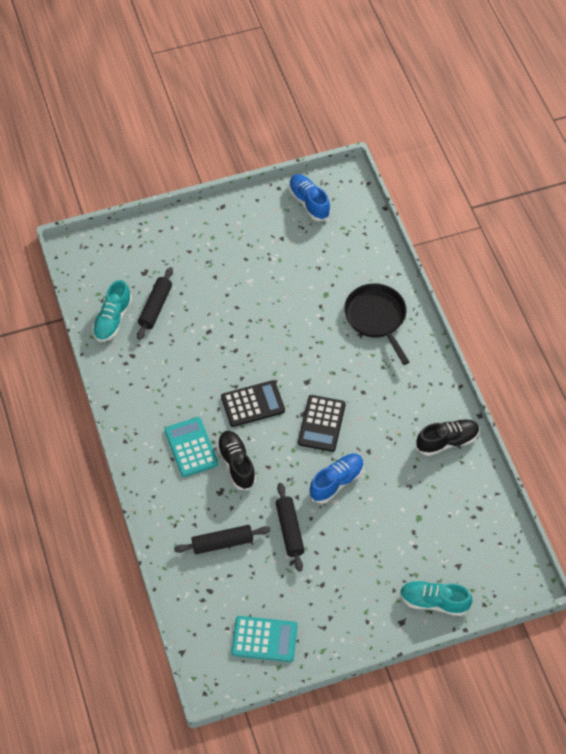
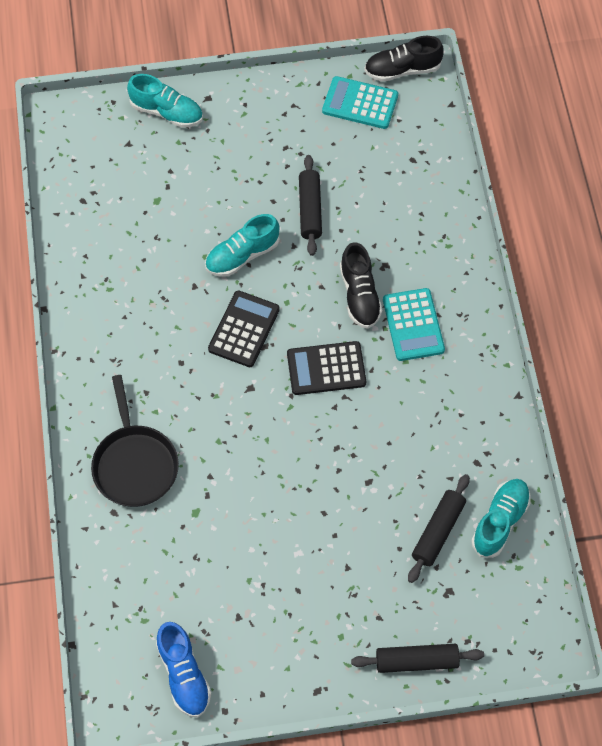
camera: 170 degrees left, 5 degrees up
(222, 543) = (390, 207): black rolling pin -> black rolling pin (416, 661)
(336, 482) = (242, 255): blue shoe -> turquoise shoe
(447, 441) = (95, 283): black shoe -> black shoe (402, 70)

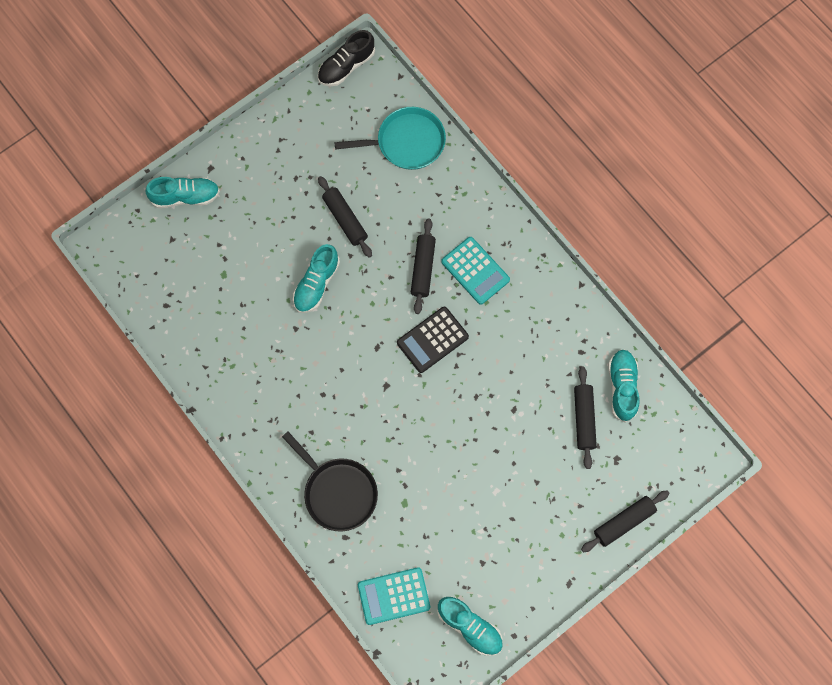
camera: 30 degrees left, 10 degrees up
(184, 674) = (470, 627): blue shoe -> turquoise shoe
(244, 329) = (353, 342): black calculator -> none
(359, 295) = (422, 268): black shoe -> black rolling pin
(360, 103) = (330, 111): turquoise calculator -> turquoise calculator (394, 596)
(419, 168) = (407, 142): none -> turquoise pan

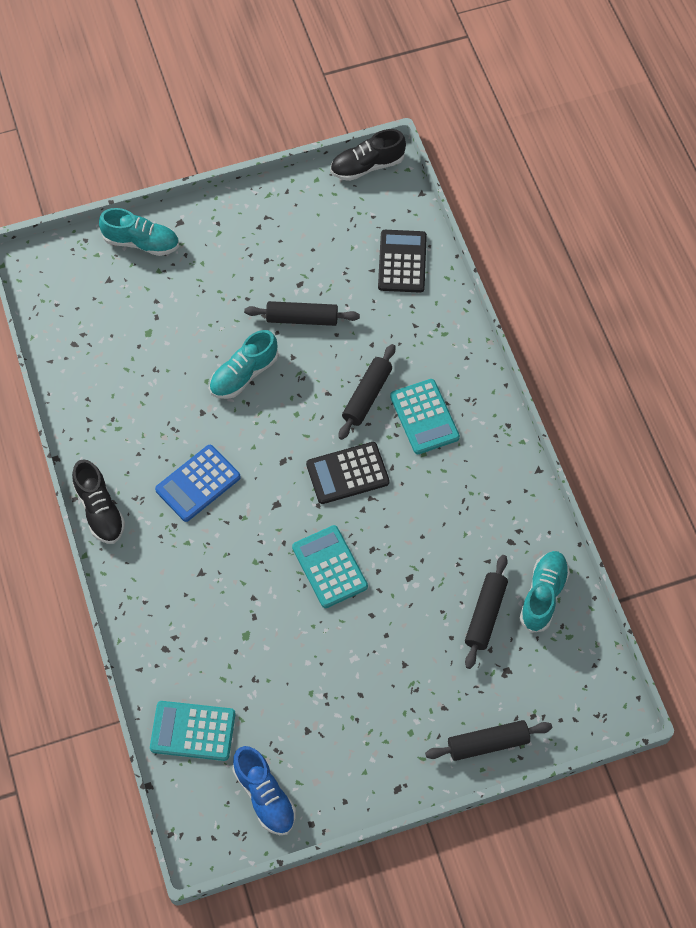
camera: 20 degrees right, 10 degrees down
(246, 441) = (100, 510): none -> black shoe
(316, 390) = (198, 483): none -> blue calculator
(338, 492) = (177, 598): black pan -> none
(345, 219) = (302, 319): black rolling pin -> black rolling pin turned 75 degrees counterclockwise
(407, 142) = (402, 262): turquoise pan -> black calculator
(448, 423) = (329, 567): none -> turquoise calculator
(470, 627) = (264, 796): turquoise shoe -> blue shoe

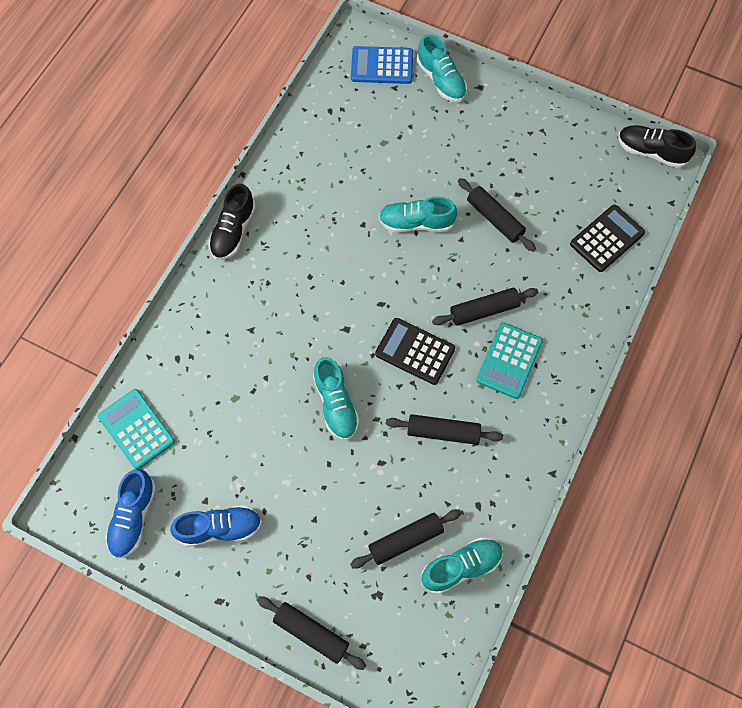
camera: 45 degrees right, 5 degrees up
(198, 483) = (311, 269): blue calculator -> blue calculator (382, 66)
(329, 567) = (336, 404): turquoise calculator -> turquoise shoe
(340, 739) = (219, 528): none -> blue shoe
(431, 513) = (443, 432): none -> black rolling pin

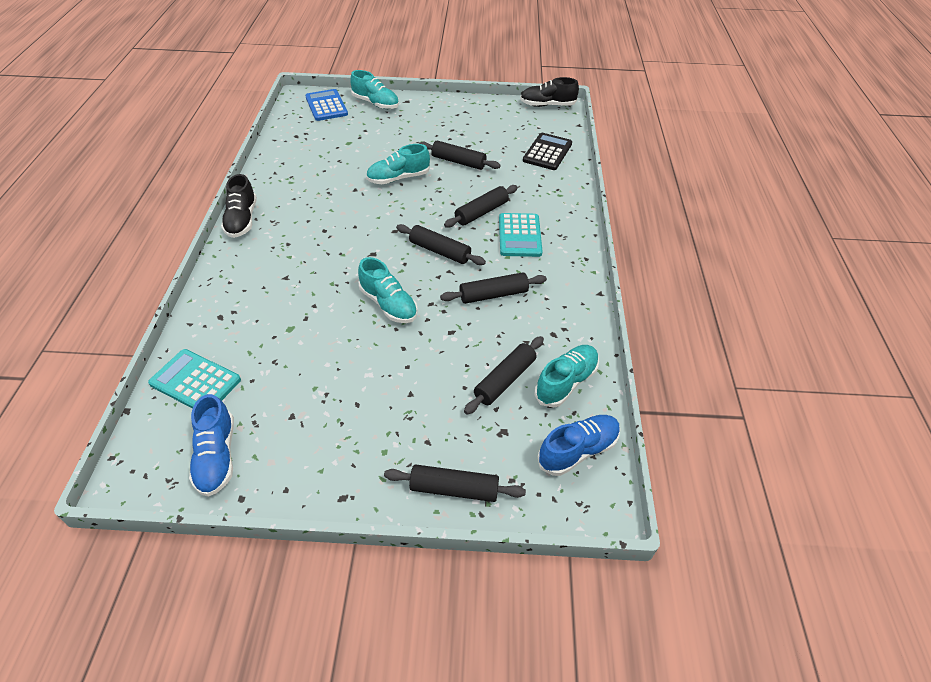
camera: 25 degrees left, 20 degrees down
(219, 528) = (316, 433): blue shoe -> blue shoe (578, 451)
(382, 66) = (326, 106): blue calculator -> blue calculator turned 90 degrees clockwise
(415, 351) = (439, 251): black calculator -> black rolling pin

